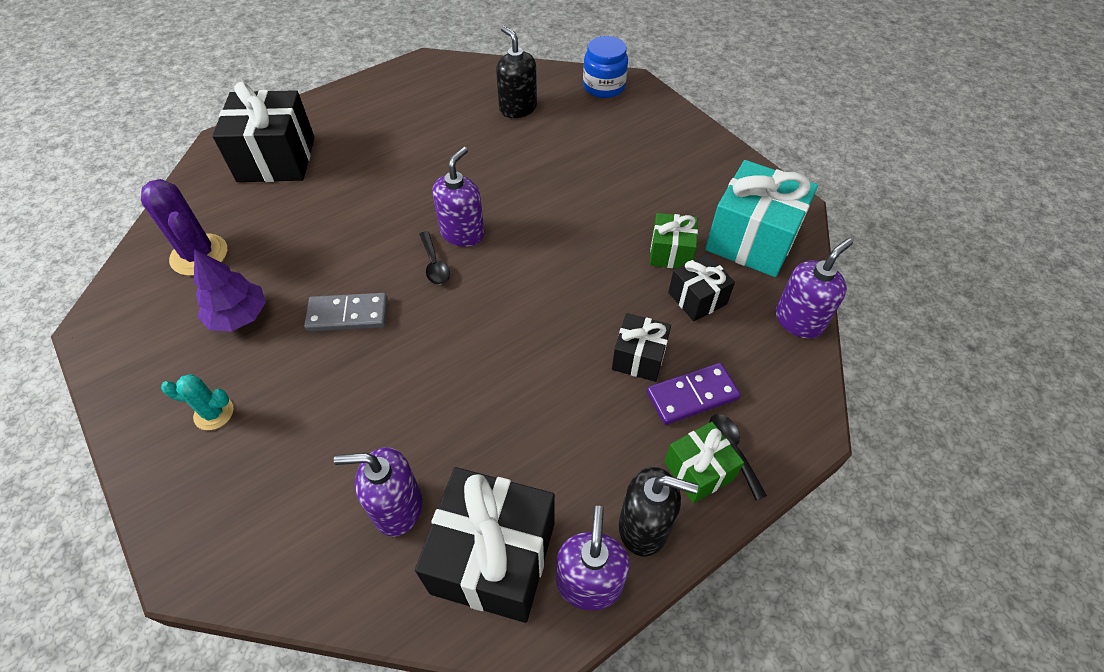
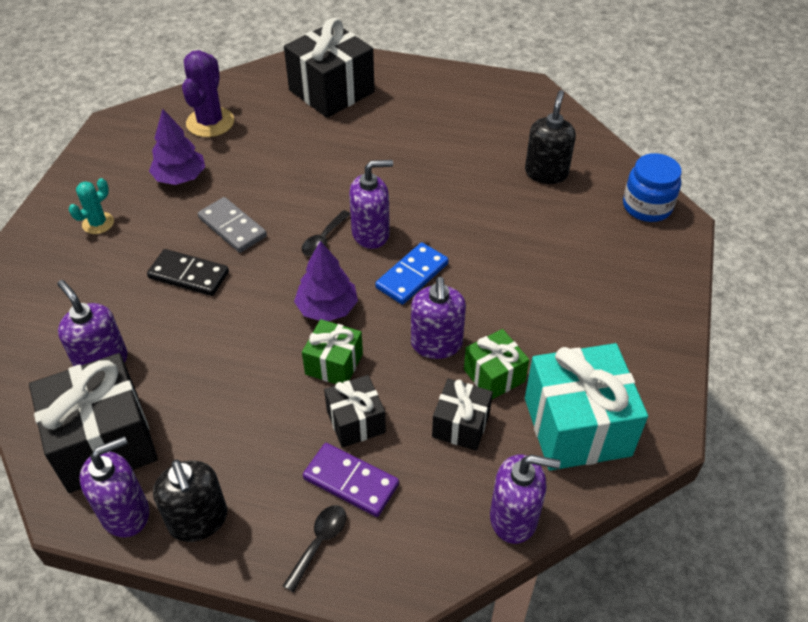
camera: 50 degrees right, 5 degrees down
(214, 413) = (98, 223): turquoise cactus -> turquoise cactus turned 75 degrees clockwise
(366, 378) = (189, 275): none -> black domino
(509, 306) = (327, 308): none -> purple tree
(532, 237) = (412, 275): none -> blue domino
(612, 265) = (436, 344): none -> purple soap dispenser
(698, 471) = (279, 529): green gift -> green gift (334, 364)

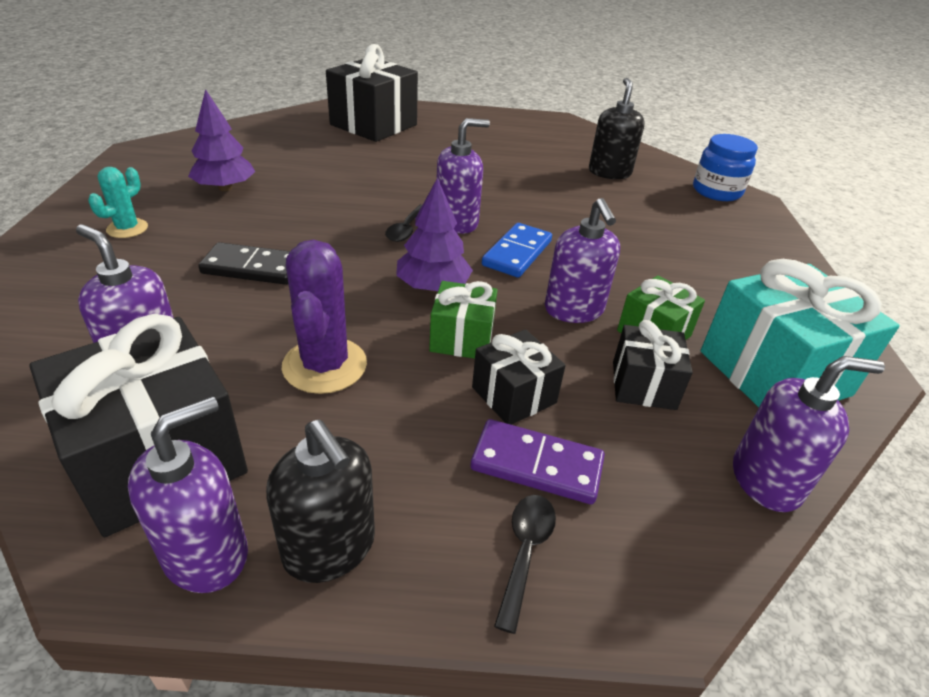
camera: 15 degrees left, 10 degrees down
(210, 122) = (251, 147): purple cactus -> purple cactus (325, 365)
(232, 227) = (297, 224): grey domino -> none

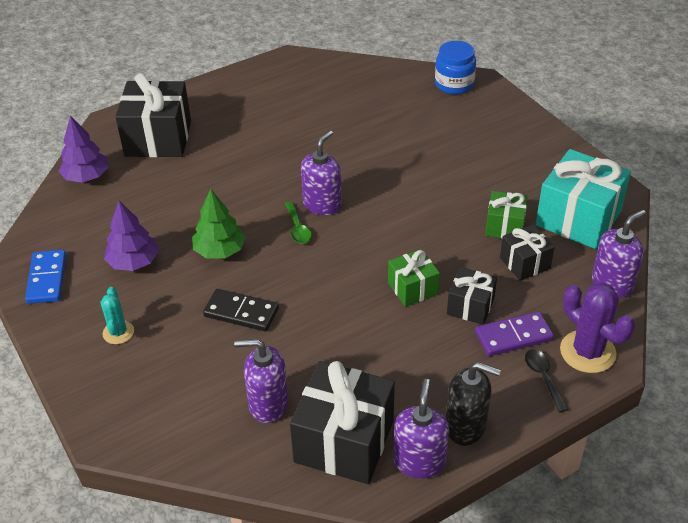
camera: 30 degrees left, 5 degrees up
(253, 268) = (241, 312): black domino -> black domino turned 45 degrees clockwise
(308, 213) = (220, 251): none -> green tree
(325, 365) = (361, 347): purple cactus -> purple cactus (587, 352)
(406, 229) = (298, 228): black spoon -> green spoon
(433, 287) = (361, 263): purple tree -> purple tree (86, 176)
(517, 253) = (383, 209): blue domino -> blue domino (47, 279)
(574, 310) = (452, 234): purple soap dispenser -> none
(609, 172) = (374, 101): black soap dispenser -> none

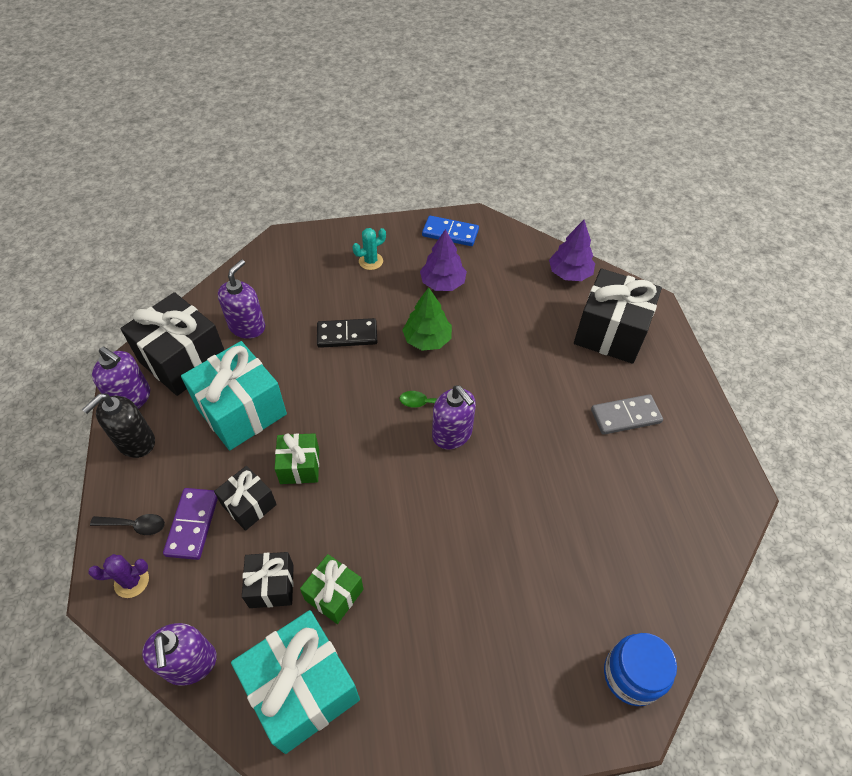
camera: 110 degrees right, 10 degrees up
(118, 332) = (371, 261): turquoise cactus -> turquoise cactus turned 45 degrees counterclockwise
(241, 312) = (347, 335): black domino -> black domino turned 45 degrees clockwise
(250, 116) = (625, 416): none -> grey domino
(380, 357) = (241, 411): none -> turquoise gift
(587, 352) = (131, 581): purple cactus -> purple cactus, size x0.59

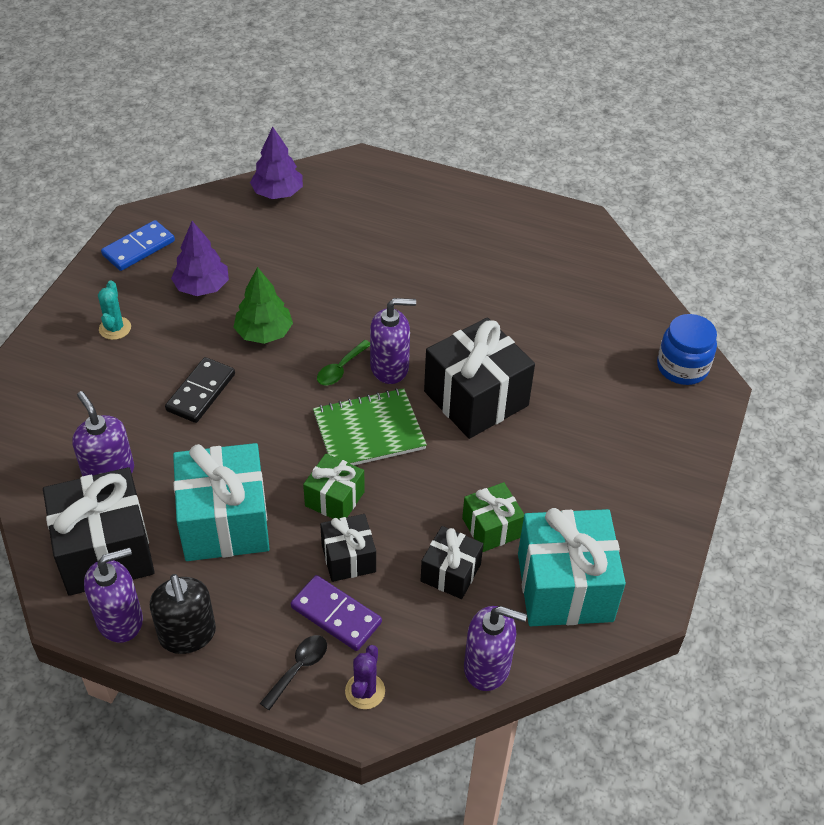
camera: 60 degrees left, 5 degrees down
(379, 454) = (369, 431): none -> green notebook
(610, 332) = (370, 205): black gift -> black gift (476, 398)
(625, 416) = (463, 245): grey domino -> none

